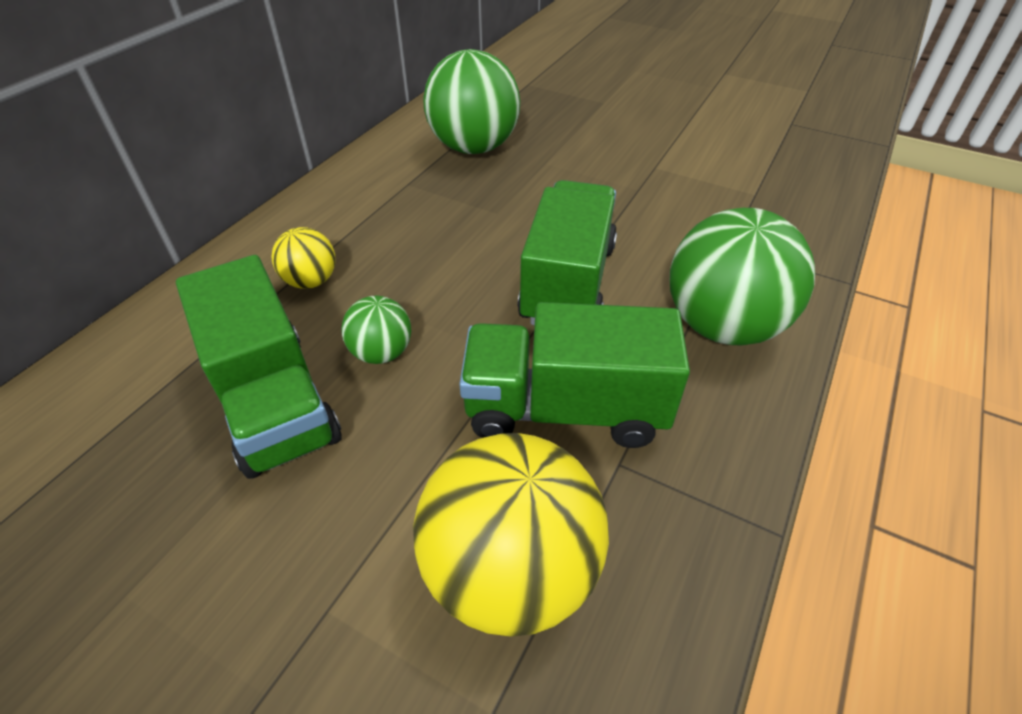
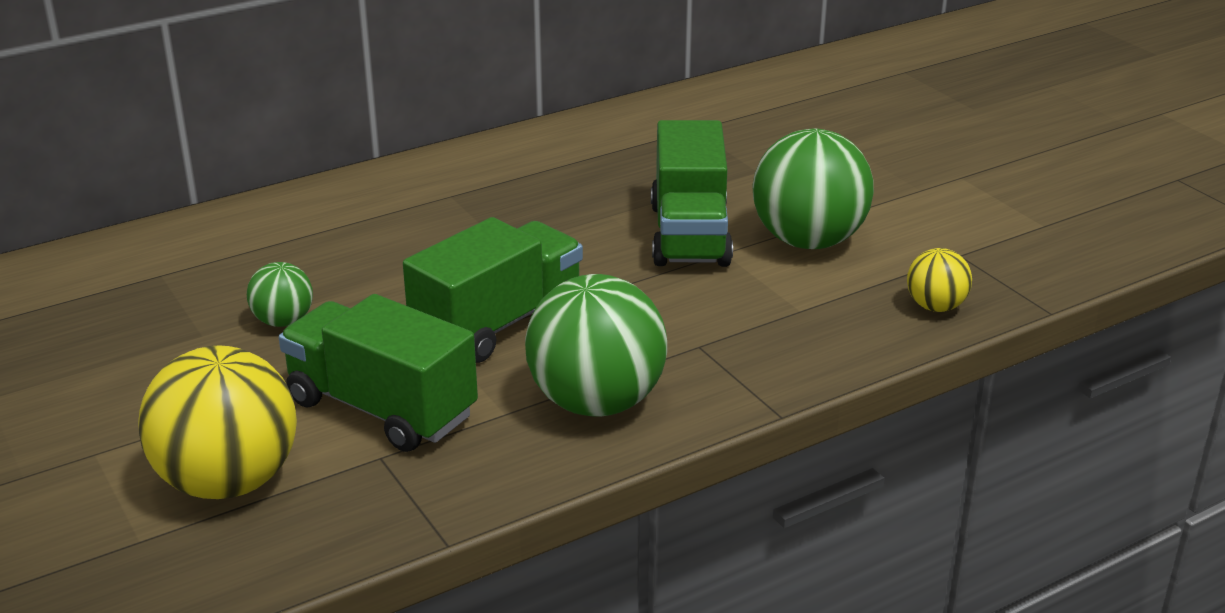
camera: 30 degrees right, 15 degrees down
(274, 402) = (173, 326): green truck -> green truck (689, 235)
(311, 281) = (282, 251): yellow ball -> yellow ball (935, 306)
(474, 148) = (554, 180): green ball -> green ball (808, 241)

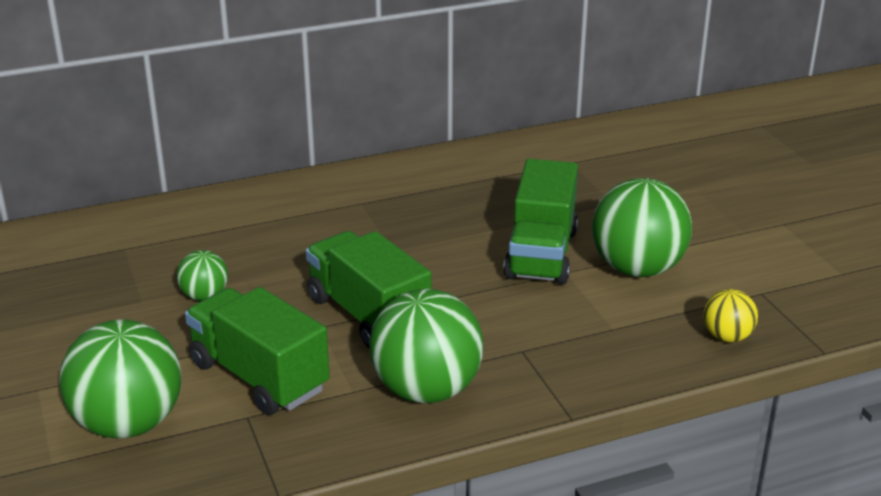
camera: 10 degrees right, 0 degrees up
(228, 482) = (128, 424): yellow ball -> green ball
(498, 323) = (368, 315): green truck -> green truck turned 90 degrees counterclockwise

